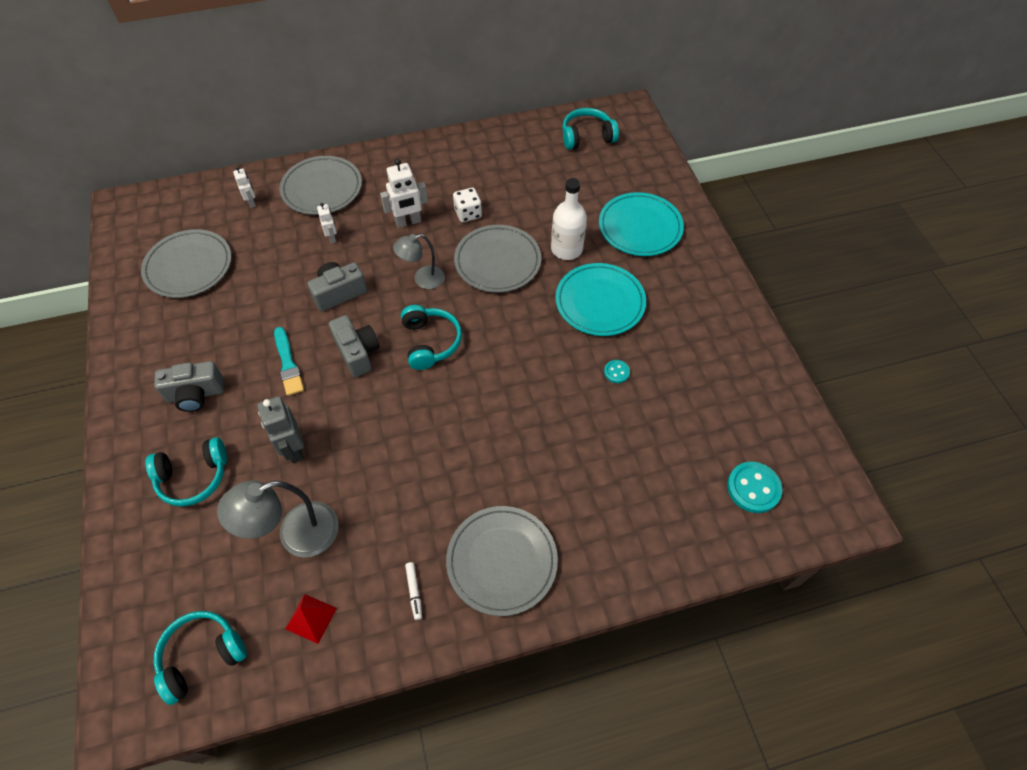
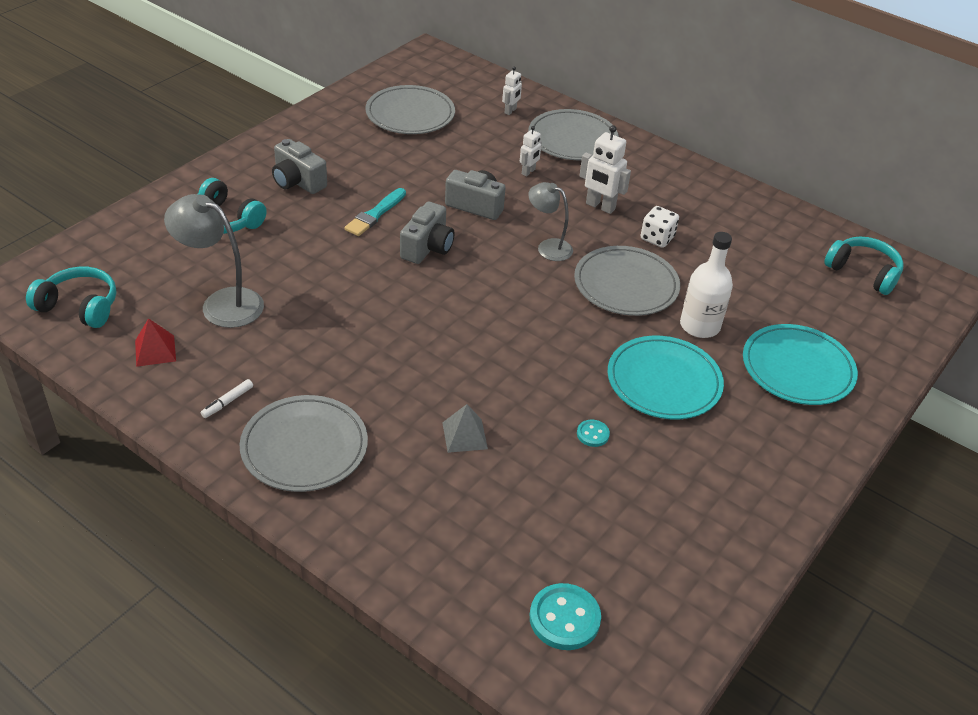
camera: 50 degrees right, 15 degrees down
(294, 449) = (298, 260): grey robot -> none
(430, 342) = (486, 286): turquoise headphones -> none
(565, 448) = (464, 435): none -> grey pyramid

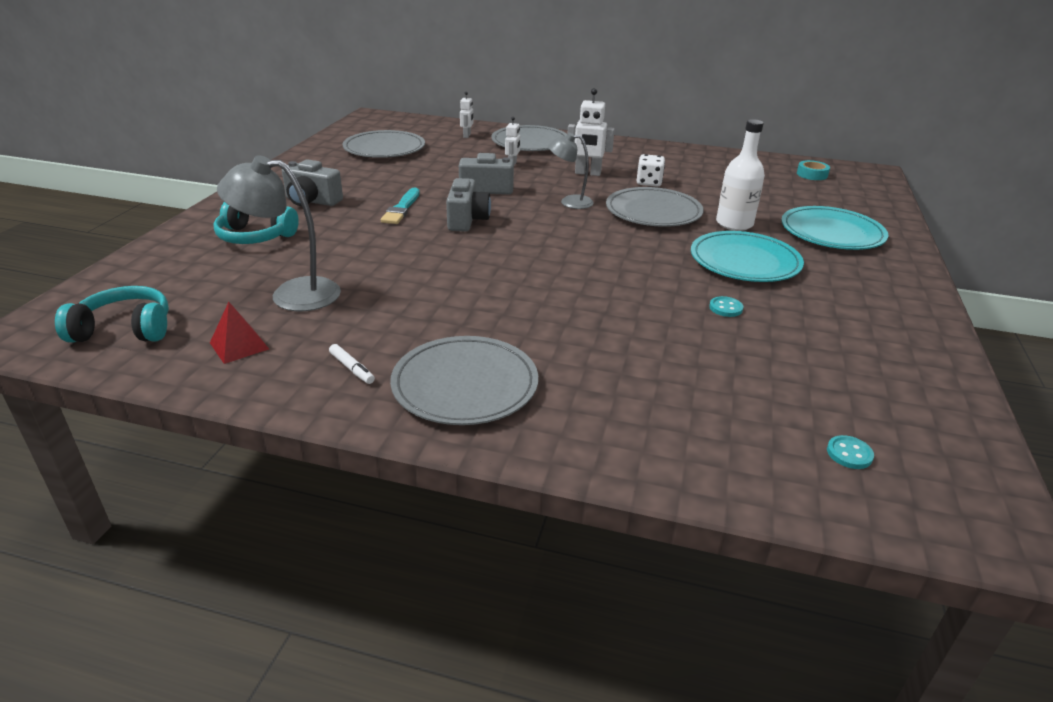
camera: 20 degrees left, 10 degrees down
(227, 402) = (352, 368): white marker -> white marker turned 60 degrees counterclockwise
(464, 435) = (616, 336): grey pyramid -> none
(564, 618) = (849, 454): turquoise button -> turquoise button, size x0.53
(863, 272) = (812, 174): turquoise headphones -> turquoise tape

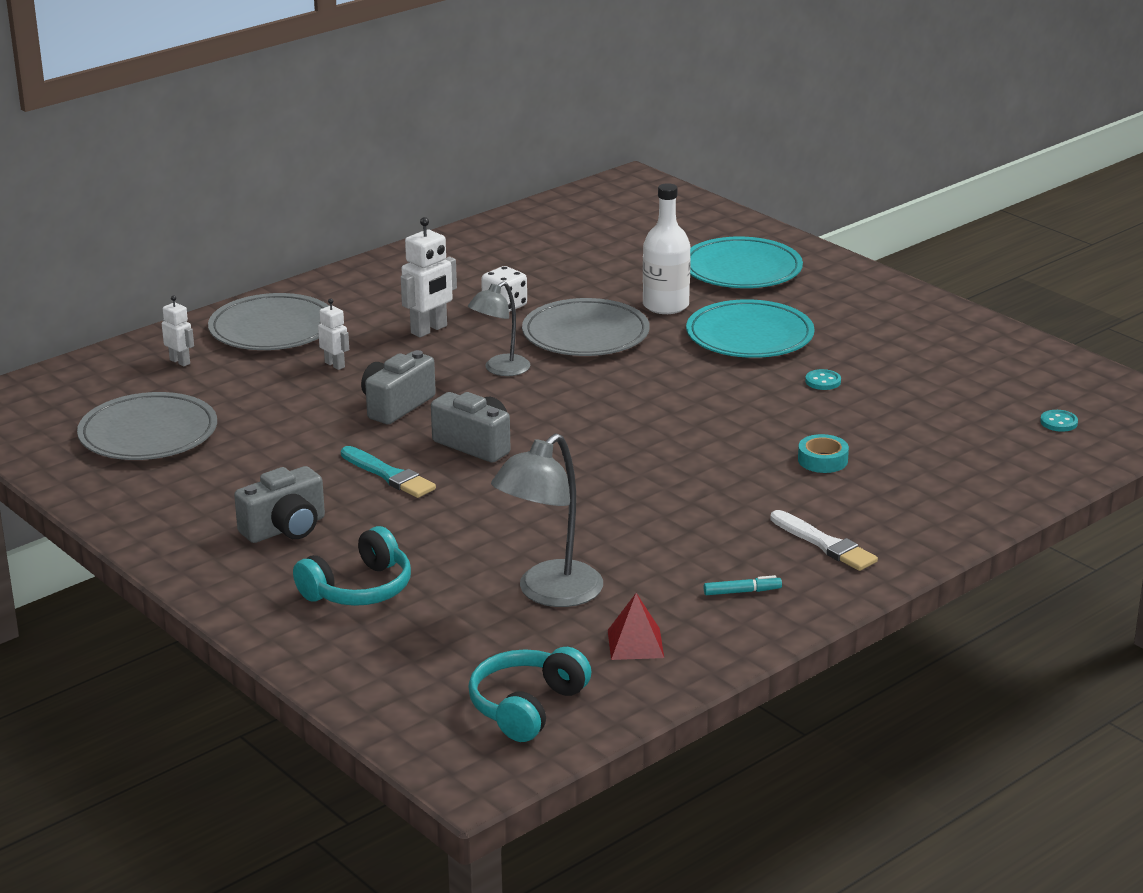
camera: 55 degrees left, 5 degrees down
(352, 368) = (742, 592): white marker -> turquoise marker
(465, 385) = (824, 544): grey plate -> white brush
(812, 174) = (599, 213): turquoise tape -> turquoise tape (822, 460)

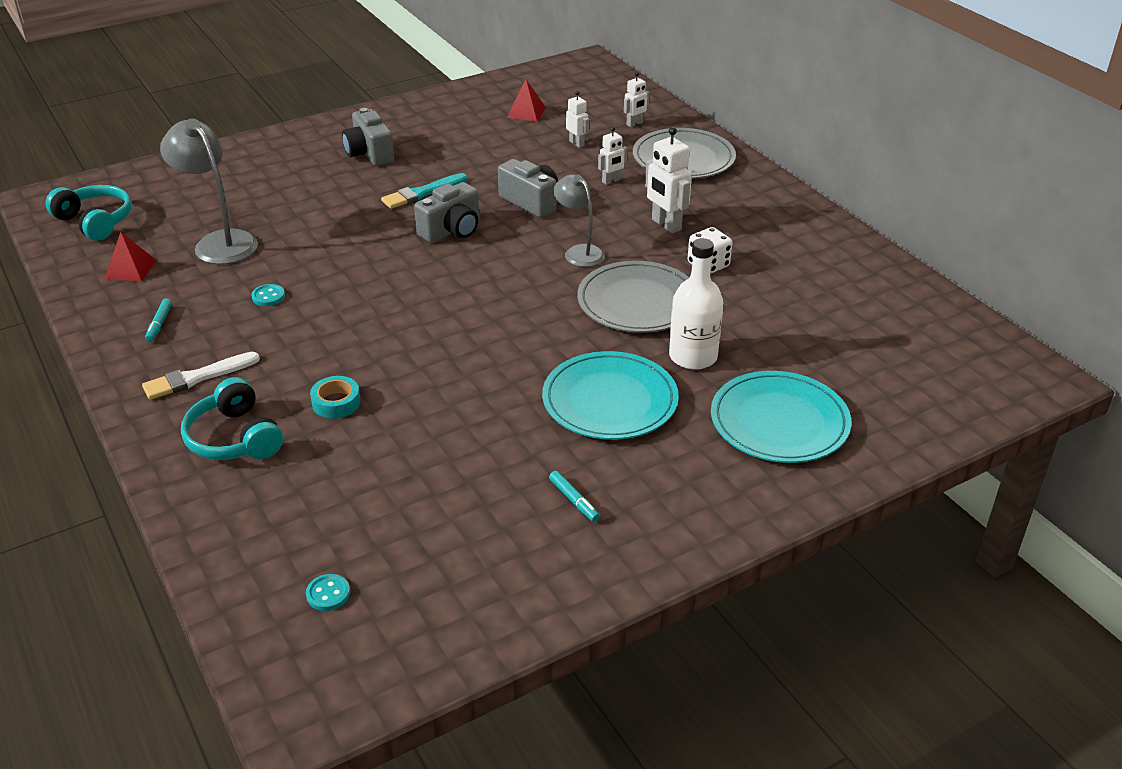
camera: 100 degrees right, 10 degrees up
(148, 433) = (526, 112): grey plate -> red pyramid
(239, 392) = (577, 143): none -> white robot
(359, 589) = (276, 174): turquoise headphones -> turquoise headphones (234, 438)
(823, 381) = (492, 432): turquoise button -> turquoise button (268, 296)
(888, 340) = (574, 500): none -> turquoise marker

